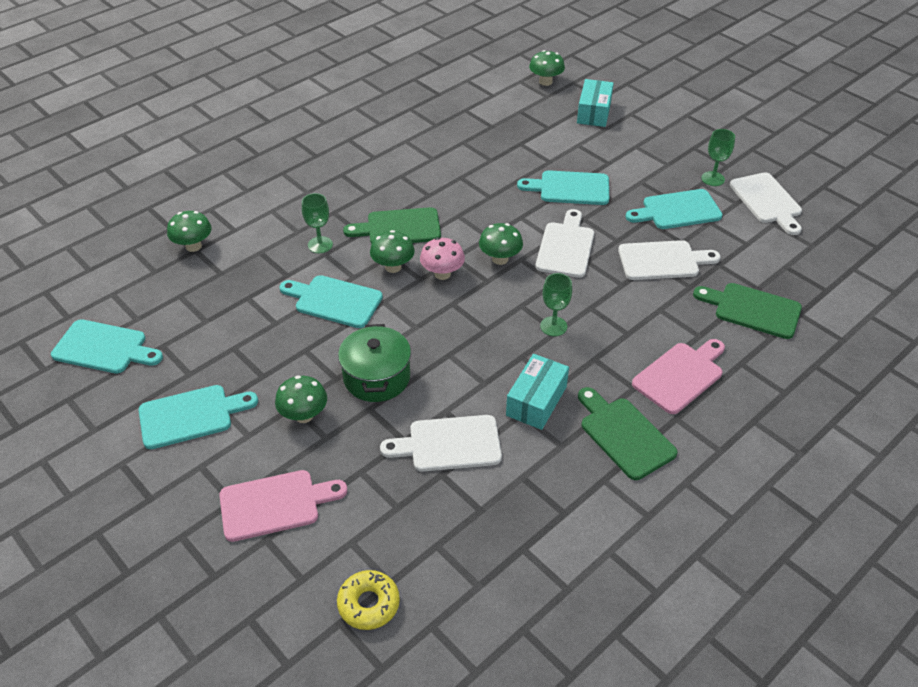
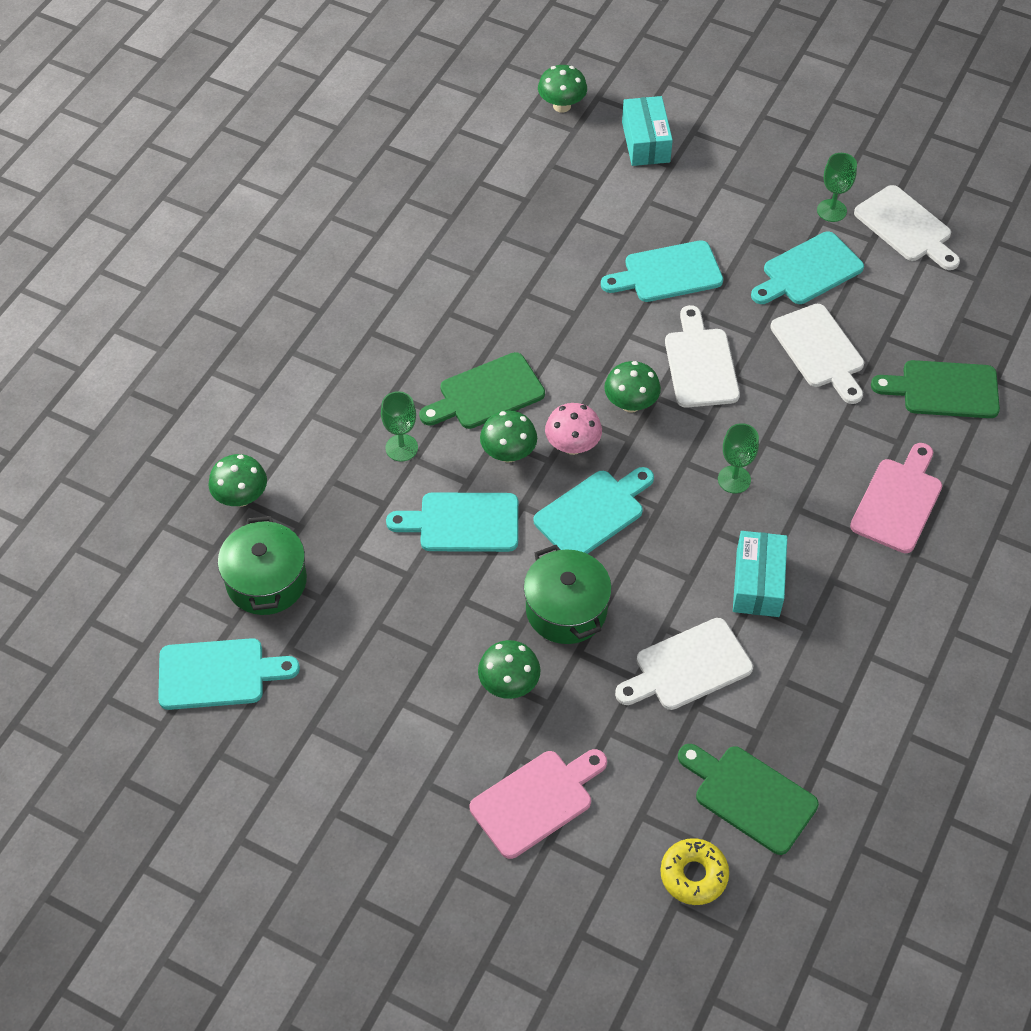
camera: 20 degrees left, 10 degrees up
(176, 300) = (266, 581): none -> green pot
(191, 416) = (379, 727): turquoise cutting board -> turquoise cutting board (593, 512)
(624, 435) = (868, 595): green cutting board -> green cutting board (750, 796)
(662, 260) = (819, 350): white cutting board -> white cutting board turned 90 degrees clockwise

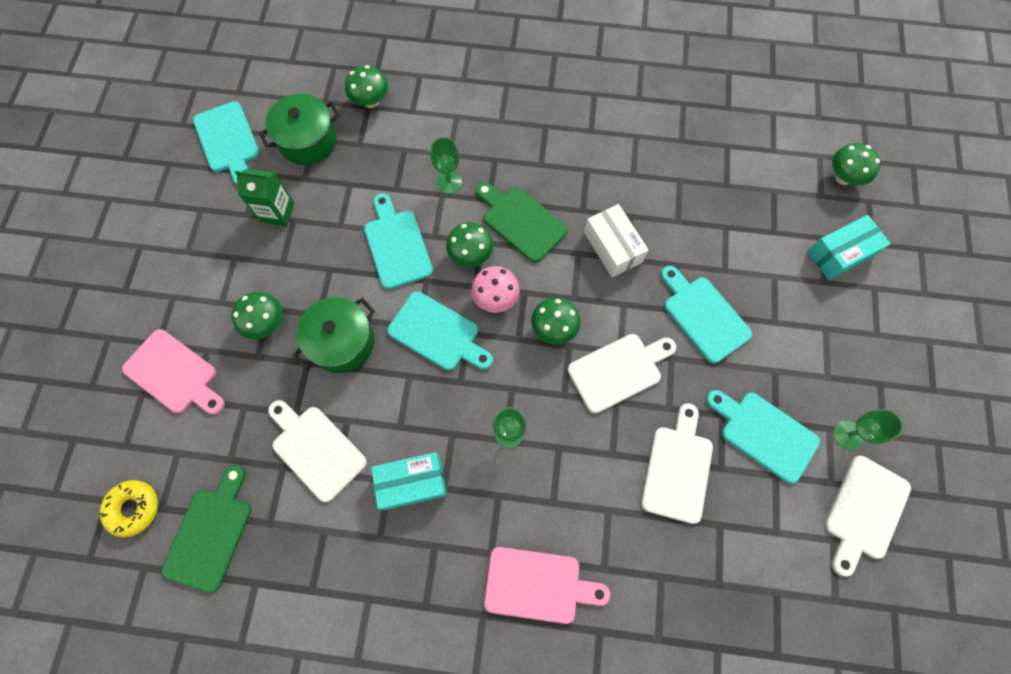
camera: 70 degrees right, 15 degrees up
(357, 639) = (277, 212): none -> green carton
(556, 321) = (612, 247): none -> white box
(819, 350) = (677, 468): white cutting board -> white cutting board turned 150 degrees clockwise
(944, 390) = (682, 598): green cutting board -> none

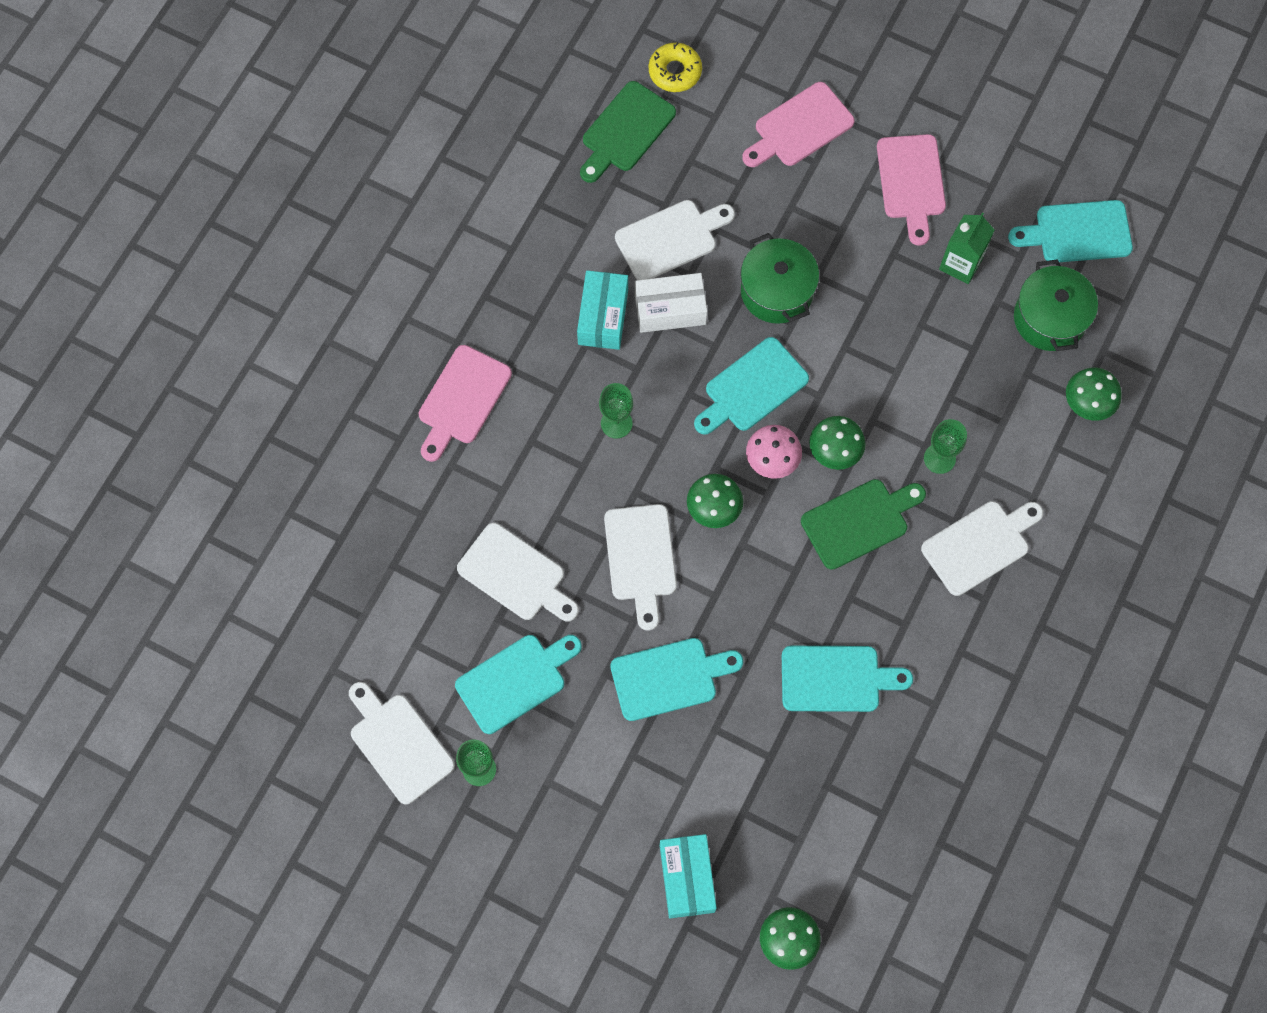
camera: 110 degrees right, 0 degrees up
(210, 268) = (911, 182): none -> pink cutting board
(210, 533) = (625, 131): green cutting board -> green cutting board turned 90 degrees clockwise
(266, 323) = (825, 223): green mushroom -> none
(397, 245) = (874, 377): turquoise cutting board -> turquoise cutting board (836, 679)
(507, 139) = (979, 545): none -> white cutting board
(612, 247) = (790, 612): white box -> white box (670, 309)

